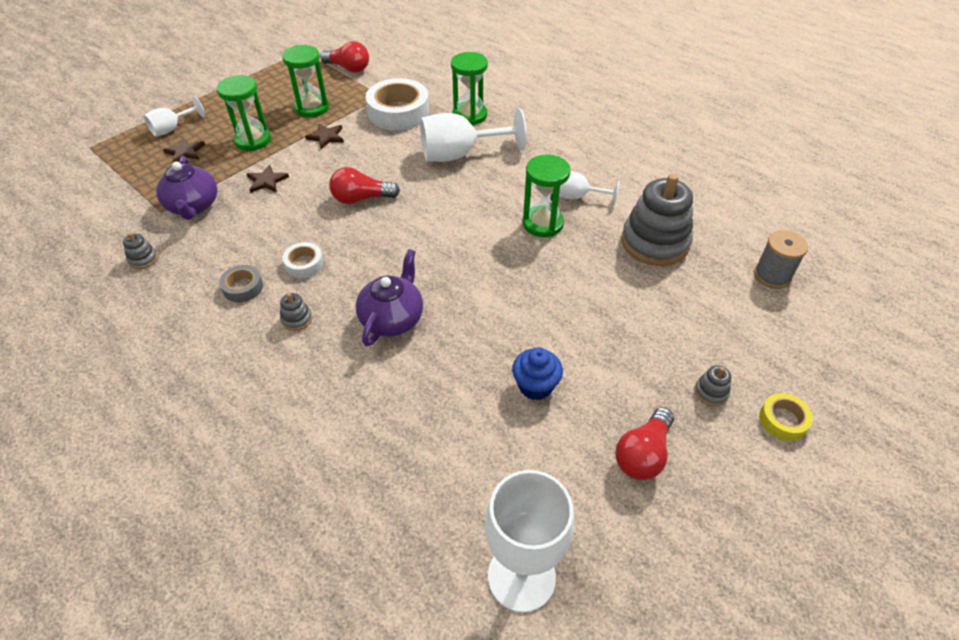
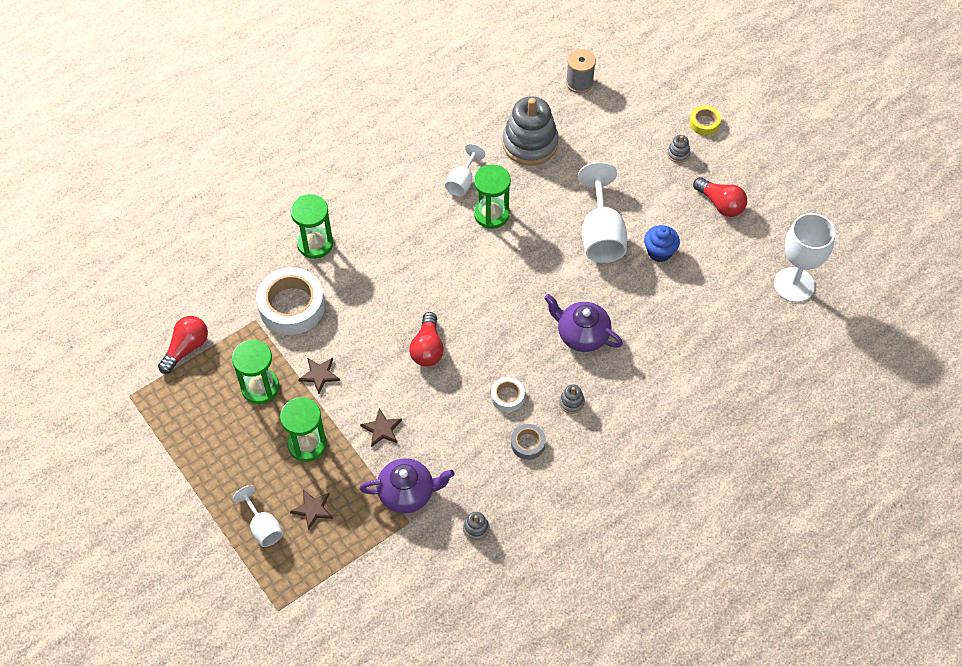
camera: 80 degrees left, 10 degrees up
(460, 154) = (379, 261): white goblet -> white goblet (601, 234)

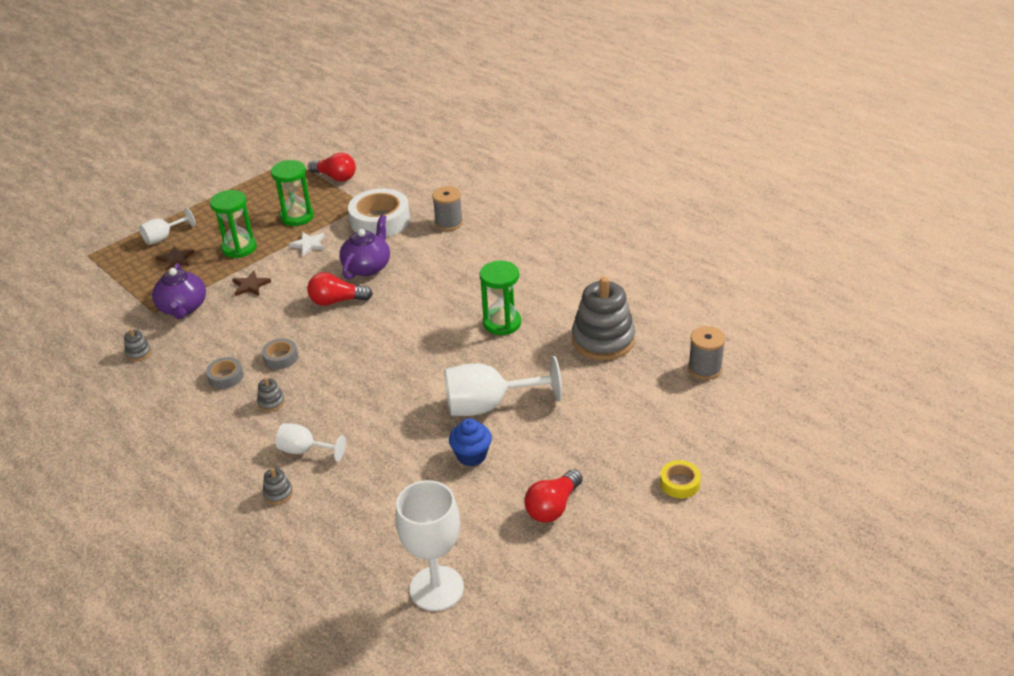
camera: 85 degrees right, 20 degrees down
(315, 244) = (449, 223): green hourglass -> grey spool
(319, 375) = (308, 244): brown star -> white star
(462, 181) = (539, 299): white goblet -> white goblet (305, 450)
(507, 396) = (280, 357): white tape -> grey tape
(582, 334) = (355, 402): purple teapot -> purple teapot (367, 267)
(678, 153) = (623, 461): grey stacking toy -> grey stacking toy (278, 493)

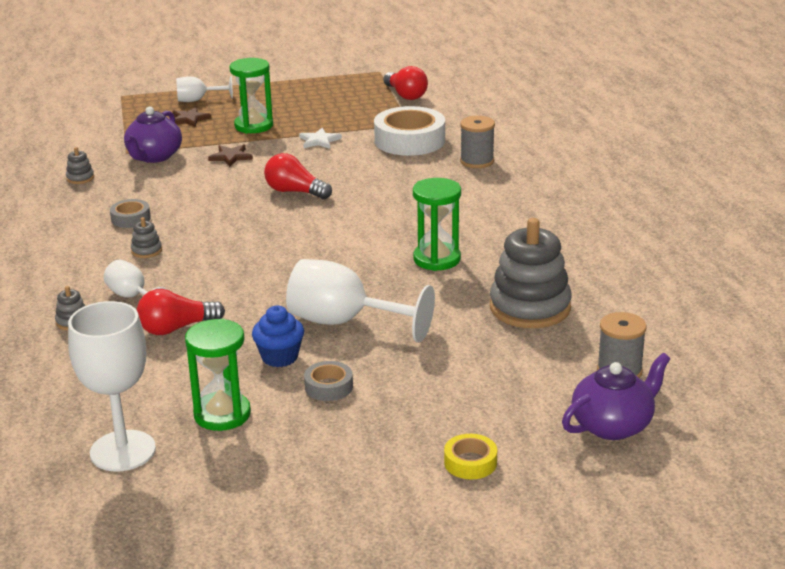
camera: 30 degrees right, 10 degrees down
(280, 357) = (194, 219): grey tape -> grey tape (328, 387)
(297, 217) = (333, 116): green hourglass -> green hourglass (222, 414)
(367, 267) = (355, 173): purple teapot -> purple teapot (613, 425)
(553, 507) = (311, 430): red light bulb -> red light bulb (176, 328)

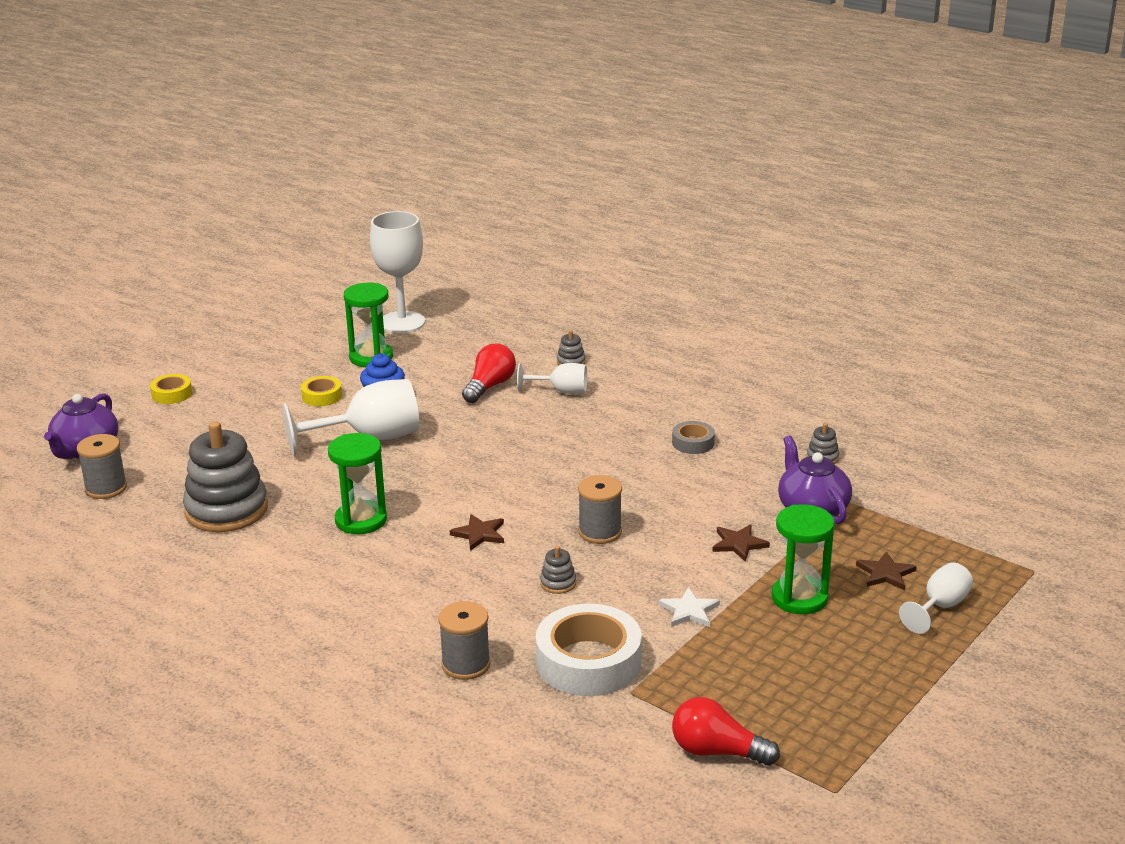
camera: 140 degrees right, 0 degrees up
(146, 251) = (622, 424): grey stacking toy -> grey stacking toy (558, 583)
(295, 192) = (600, 532): red light bulb -> grey spool
(328, 387) = (322, 396): grey tape -> yellow tape
(369, 219) = (479, 534): none -> brown star

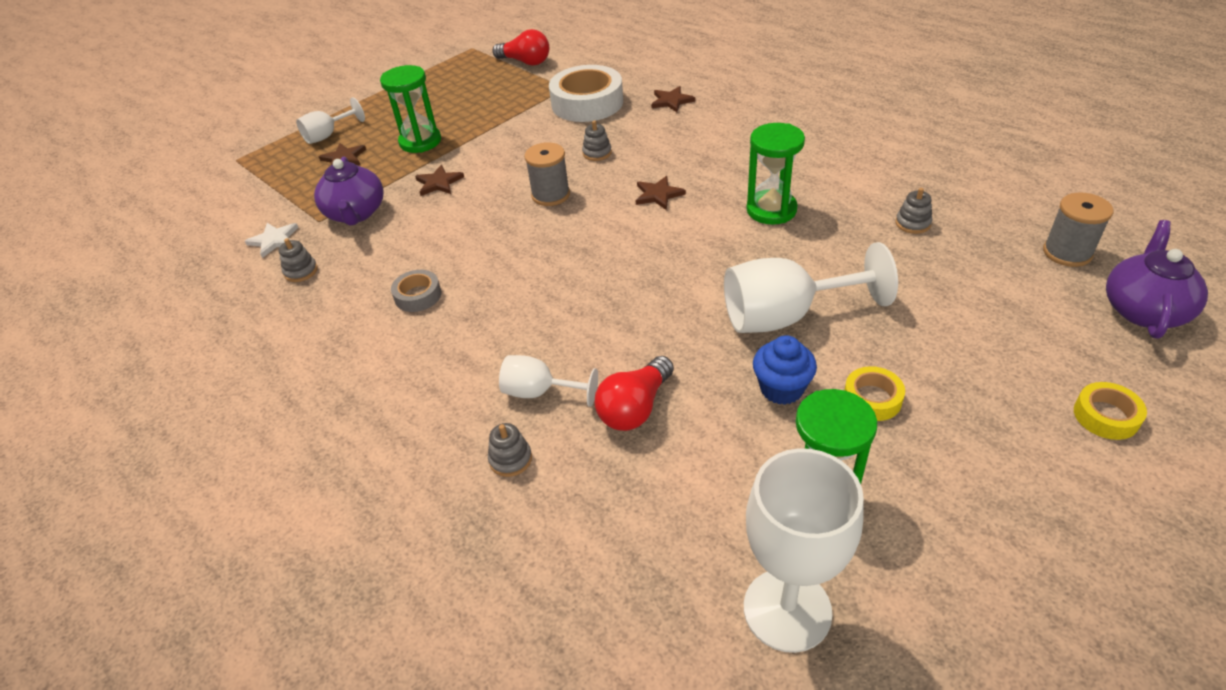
camera: 170 degrees left, 15 degrees up
(226, 510) = (913, 223): grey stacking toy -> grey stacking toy, size x0.41
(466, 664) = (671, 101): grey spool -> brown star
(689, 611) = (505, 133): white star -> white star (274, 240)

